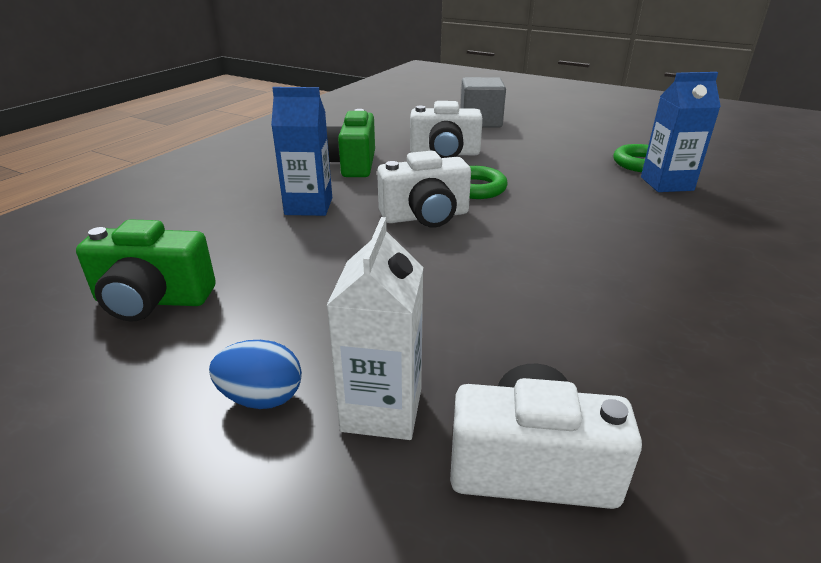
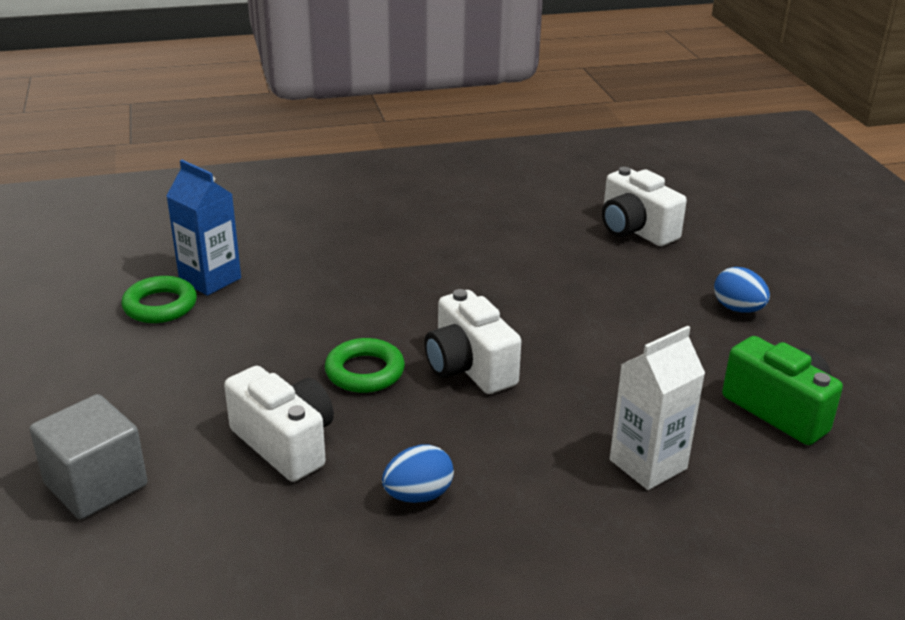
camera: 135 degrees left, 0 degrees up
(309, 206) = (557, 446): blue carton -> none
(352, 164) = (418, 495): green camera -> blue egg
(382, 409) = (678, 274): white carton -> white carton (648, 464)
(425, 216) = (469, 367): white camera -> white camera turned 150 degrees counterclockwise

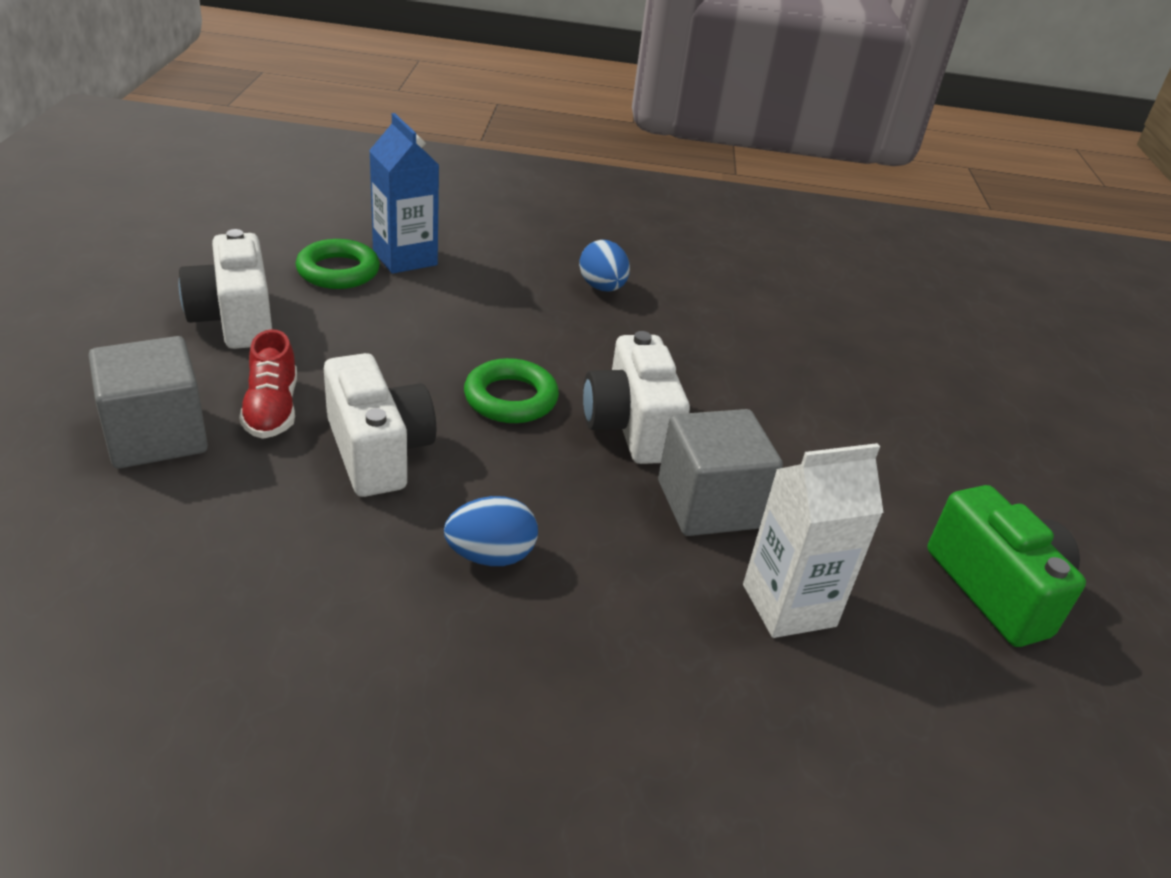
camera: 15 degrees right, 5 degrees up
(178, 435) = (272, 409): none -> red shoe
(557, 409) = (709, 504): none -> grey cube
(635, 230) = (910, 326): white camera -> white camera (234, 319)
(738, 309) = (997, 450): blue egg -> blue egg (602, 287)

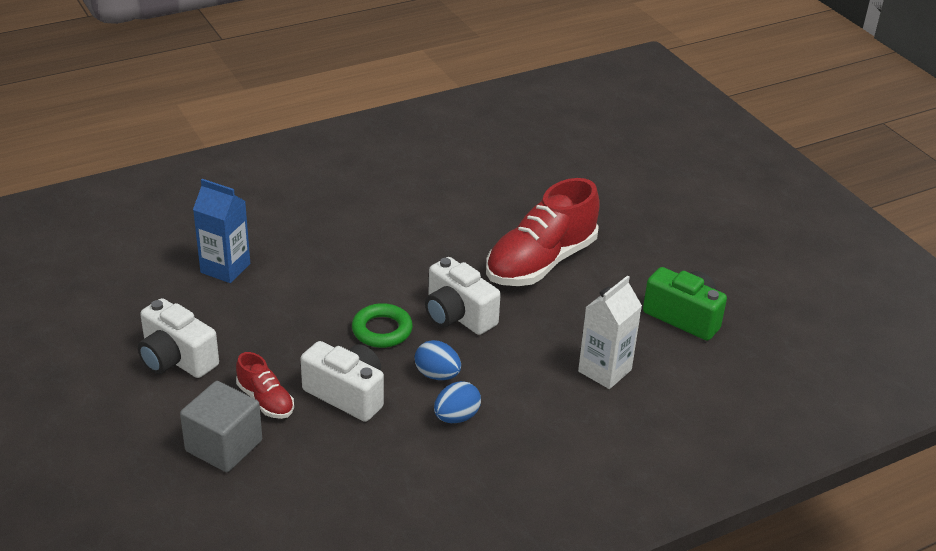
camera: 30 degrees left, 0 degrees up
(338, 271) = (196, 297): green ring -> none
(602, 287) = (361, 233): blue egg -> blue egg (437, 375)
(709, 504) = (531, 339): grey cube -> none
(815, 415) = (540, 262): none -> red shoe

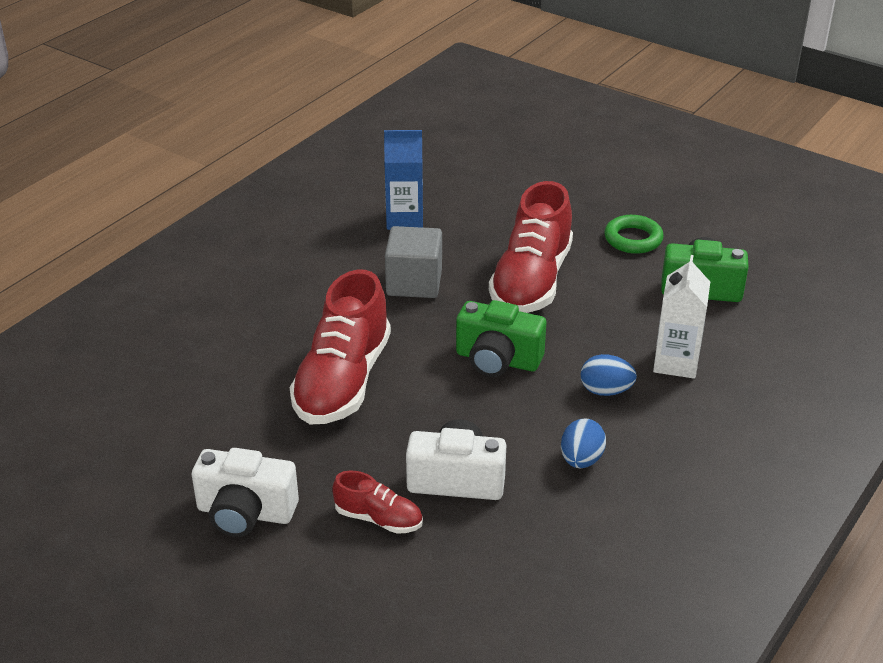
camera: 25 degrees left, 0 degrees up
(224, 446) = (375, 584): grey cube -> grey cube (414, 283)
(225, 268) = (218, 397): blue carton -> blue carton (404, 219)
(324, 289) = (343, 381): none -> red shoe
(382, 330) = (436, 401): green ring -> green ring (633, 239)
(437, 375) = (528, 425): blue egg -> blue egg (606, 391)
(457, 315) = (497, 360): white camera -> green camera

